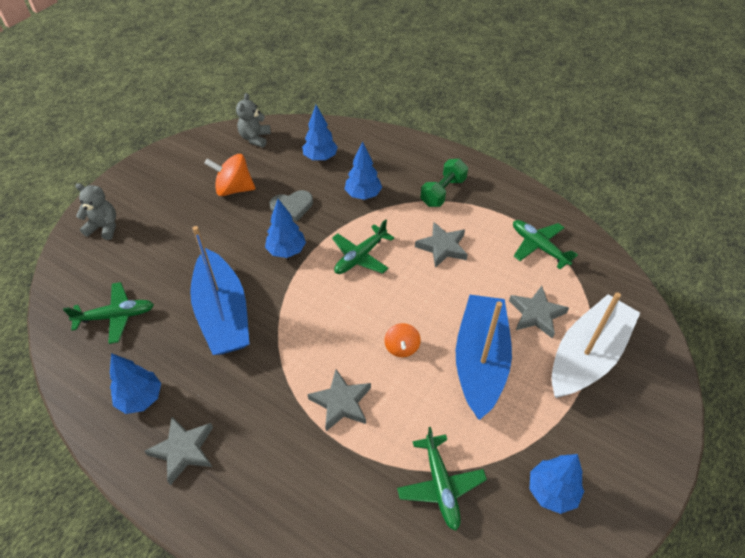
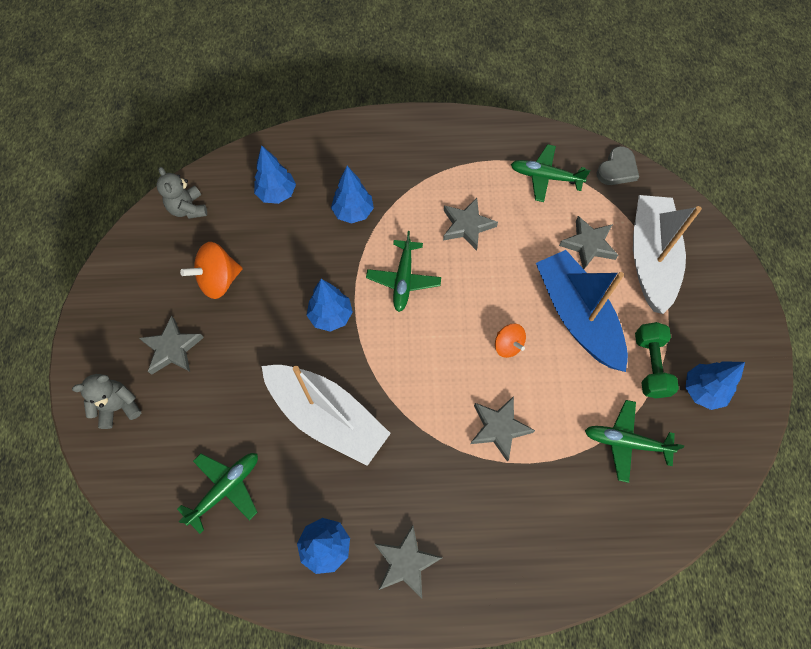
camera: 35 degrees left, 15 degrees up
(167, 212) = (172, 348): none -> grey star
(223, 313) = (327, 417): blue boat -> white boat
(292, 207) = (296, 265): grey heart -> grey heart (617, 169)
(440, 485) = (625, 442): green plane -> green plane turned 150 degrees clockwise
(443, 192) = (423, 166): green dumbbell -> green dumbbell (650, 365)

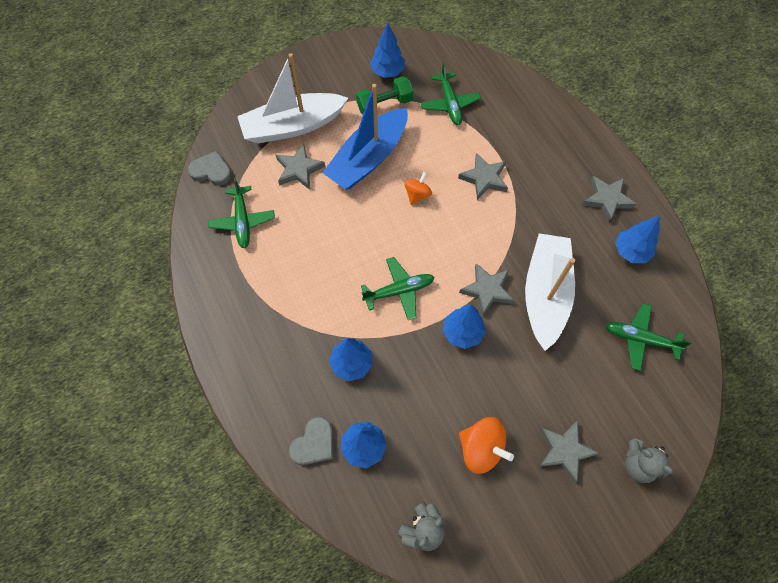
camera: 115 degrees left, 0 degrees up
(301, 161) = (314, 443): none -> grey heart
(467, 226) = (322, 263): grey star -> grey star (487, 290)

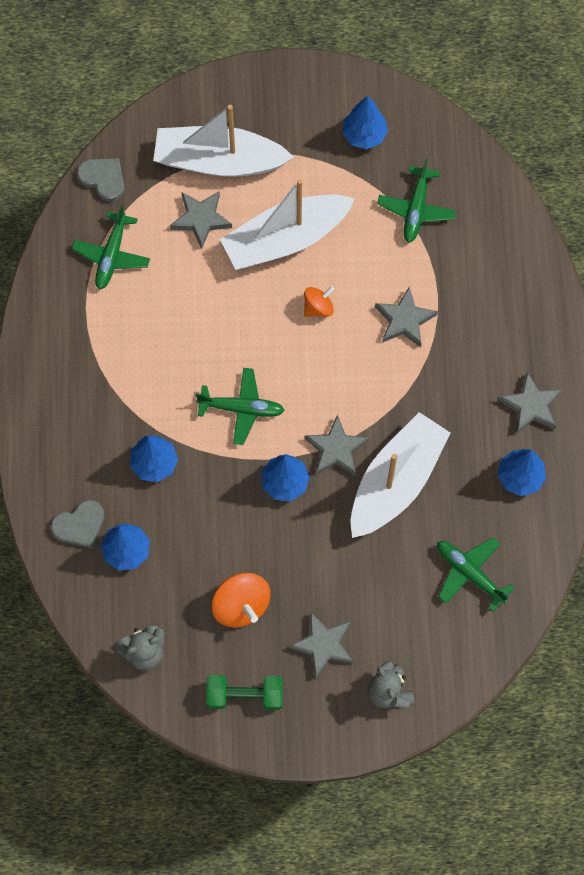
camera: 25 degrees right, 5 degrees up
(368, 158) = (285, 239): blue boat -> white boat
(384, 104) = (339, 177): green dumbbell -> green dumbbell (245, 695)

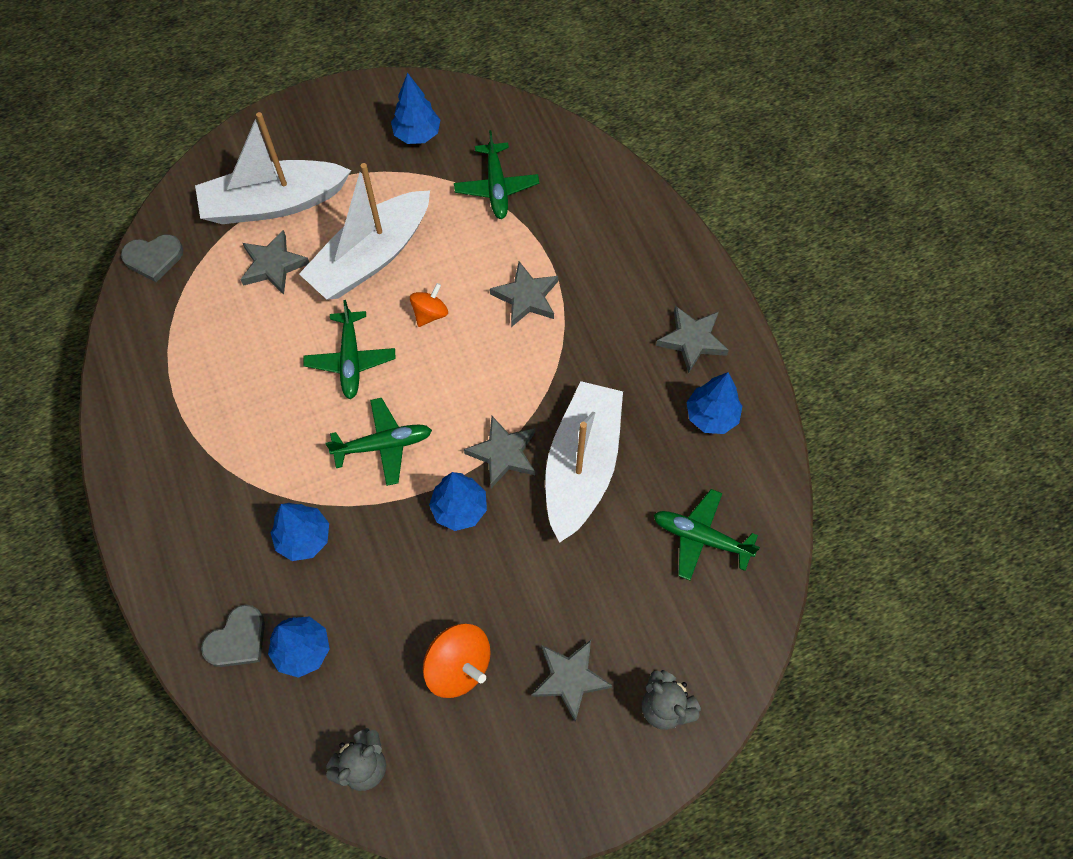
camera: 20 degrees left, 5 degrees down
(103, 179) = (154, 258): grey heart -> grey heart turned 150 degrees clockwise
(112, 255) = (186, 331): green plane -> green plane (351, 360)
(245, 695) = (500, 773): green dumbbell -> none

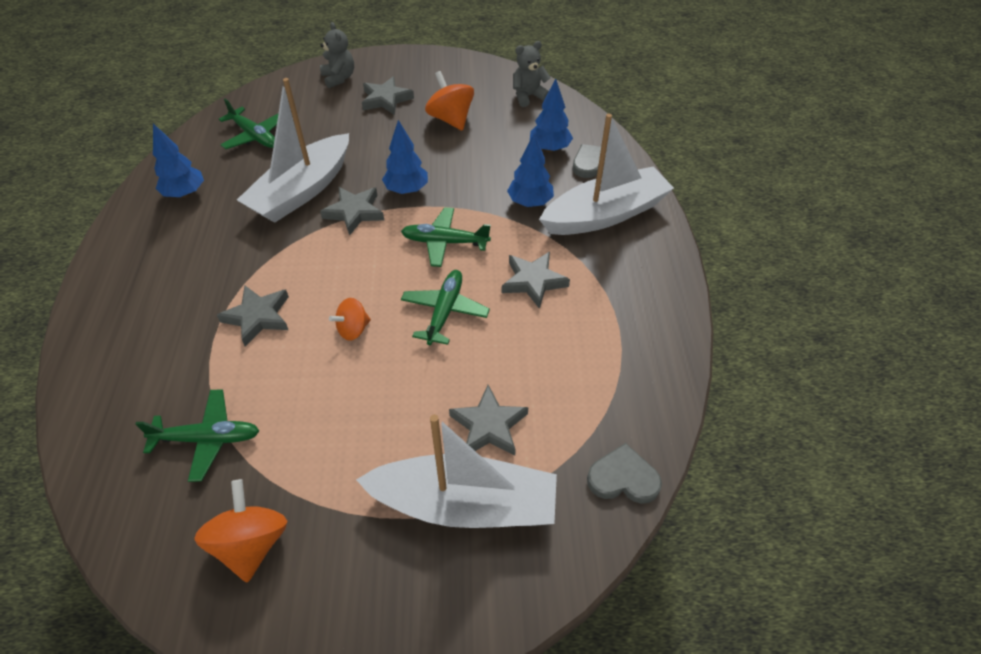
camera: 160 degrees left, 15 degrees down
(371, 257) = (382, 402): white boat -> white boat (605, 214)
(417, 135) = (251, 544): blue tree -> orange spinning top
(496, 187) = (207, 438): green plane -> green plane turned 75 degrees clockwise
(692, 340) = (150, 244): grey star -> grey star (533, 281)

